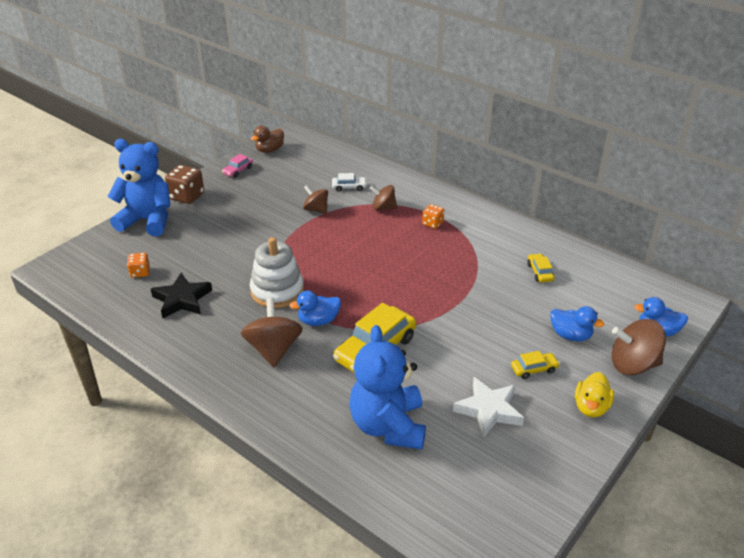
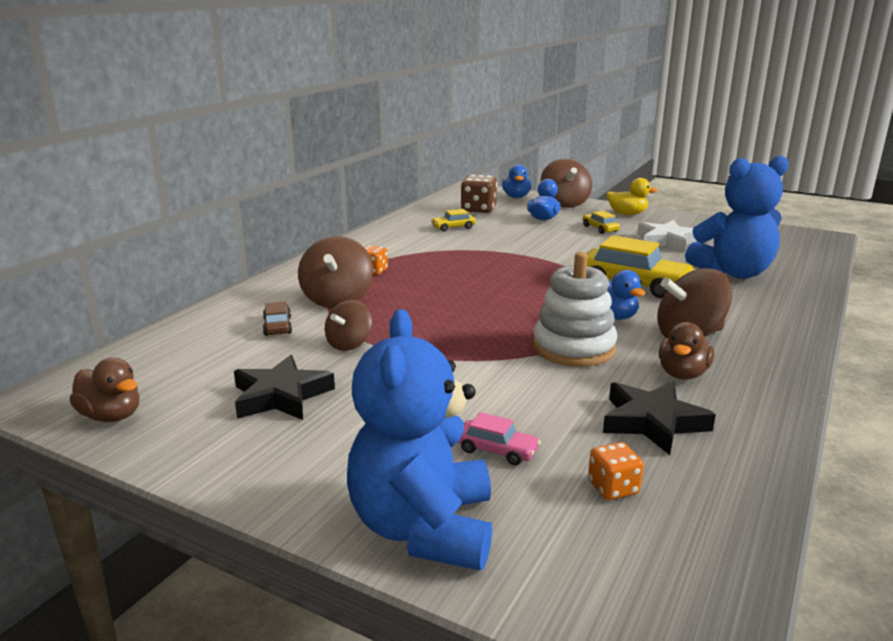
camera: 100 degrees left, 15 degrees down
(187, 196) = (309, 491): brown dice -> brown dice (478, 209)
(224, 328) = (682, 374): none -> brown duck
(238, 170) = (197, 441): pink car -> pink car (496, 450)
(267, 189) = (281, 396): none -> black star
(349, 187) = (277, 326): white car -> brown car
(383, 207) = (337, 299): brown spinning top -> brown spinning top, size x1.61

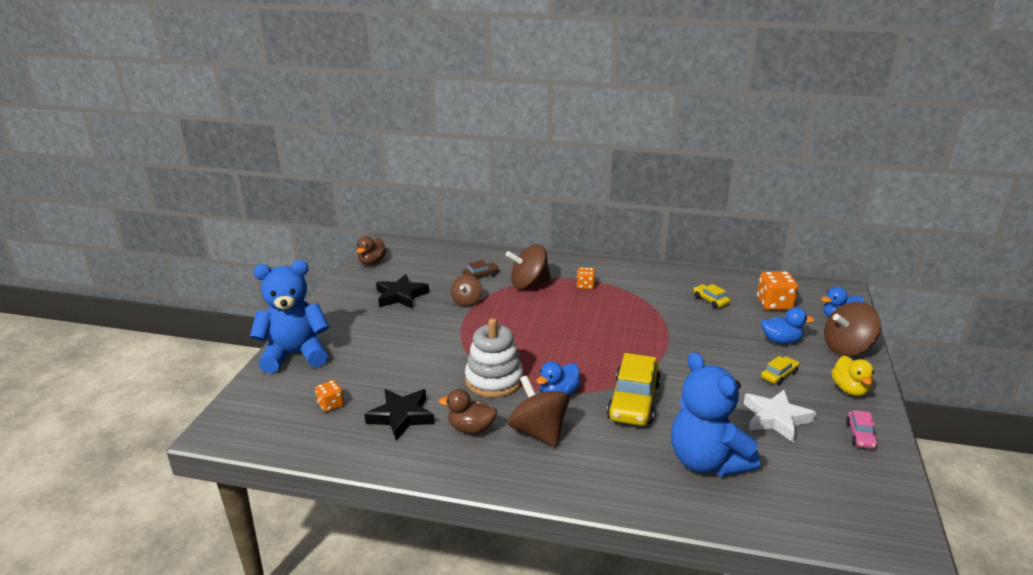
camera: 75 degrees right, 5 degrees up
(349, 344) = (467, 301): brown spinning top -> brown spinning top turned 90 degrees counterclockwise
(478, 209) = (774, 304): brown dice -> orange dice
(496, 450) = (361, 365): pink car -> pink car (860, 435)

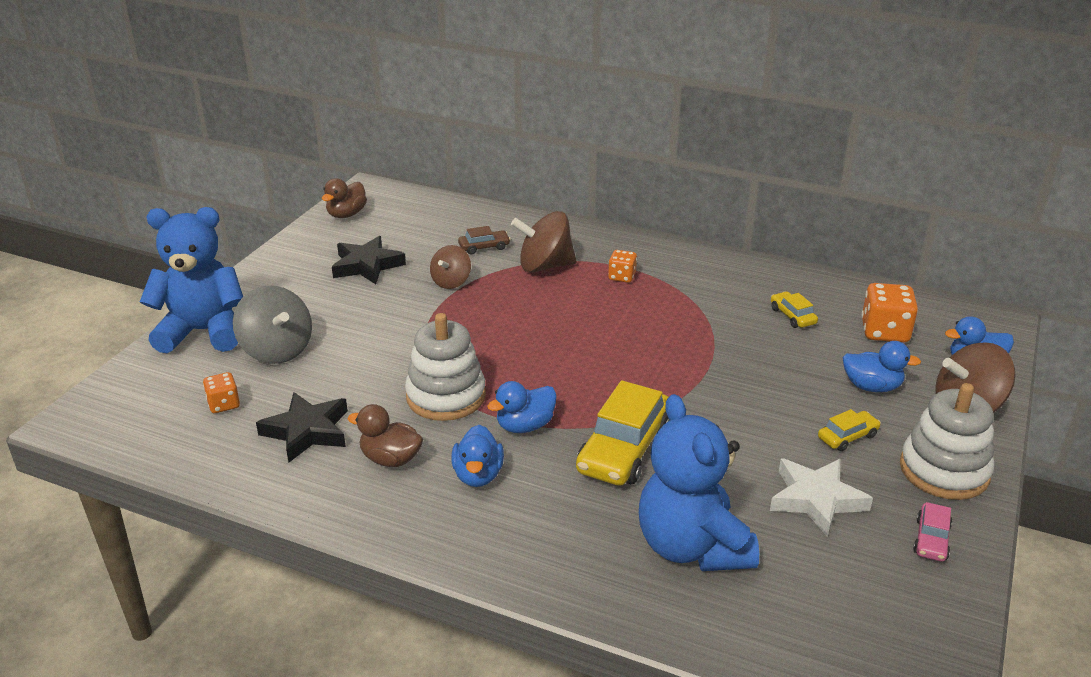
camera: 10 degrees right, 5 degrees up
(356, 362) = (277, 350): none -> grey spinning top
(539, 432) = (478, 475): brown spinning top -> blue duck
(849, 389) = (944, 470): yellow duck -> white stacking toy

